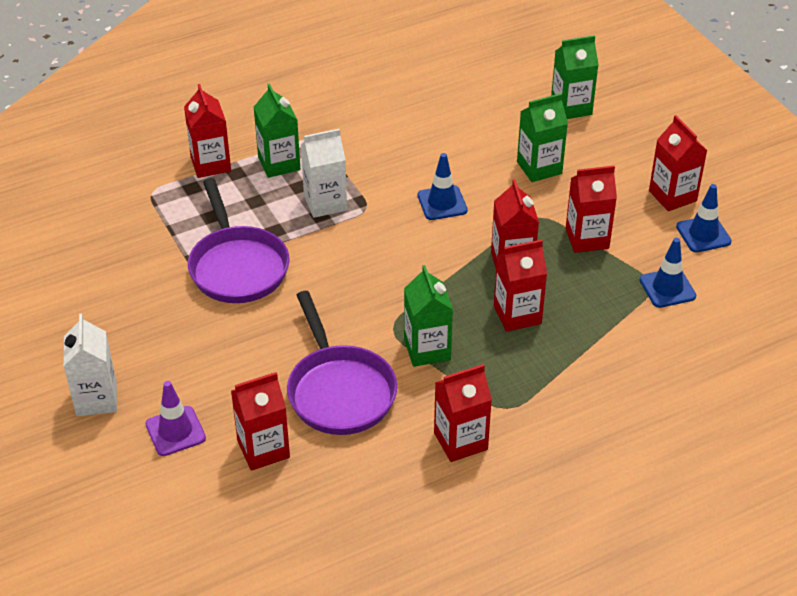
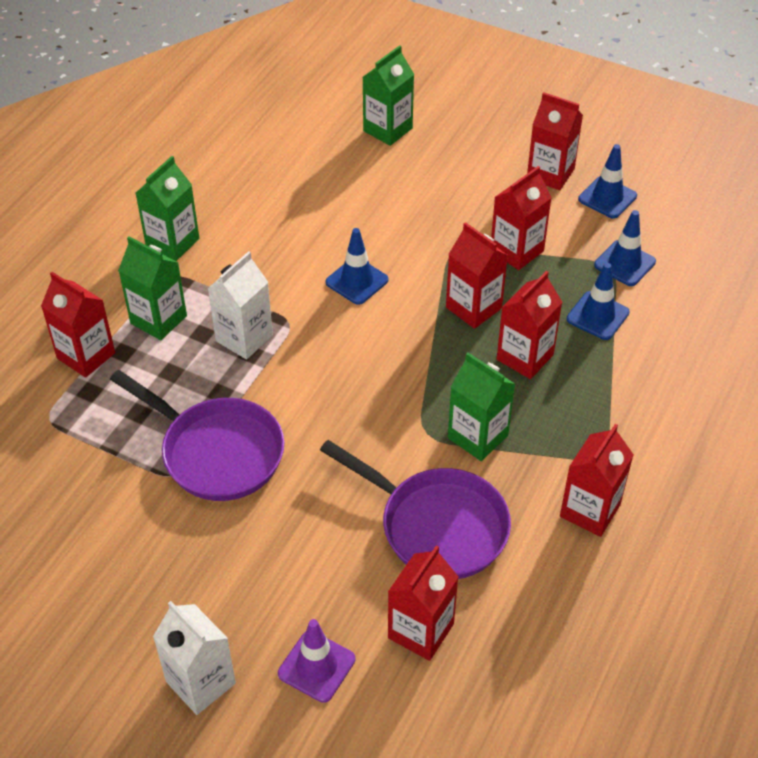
camera: 35 degrees left, 5 degrees up
(539, 168) = (413, 202): green carton -> green carton (172, 242)
(605, 314) = (597, 316): none -> blue traffic cone

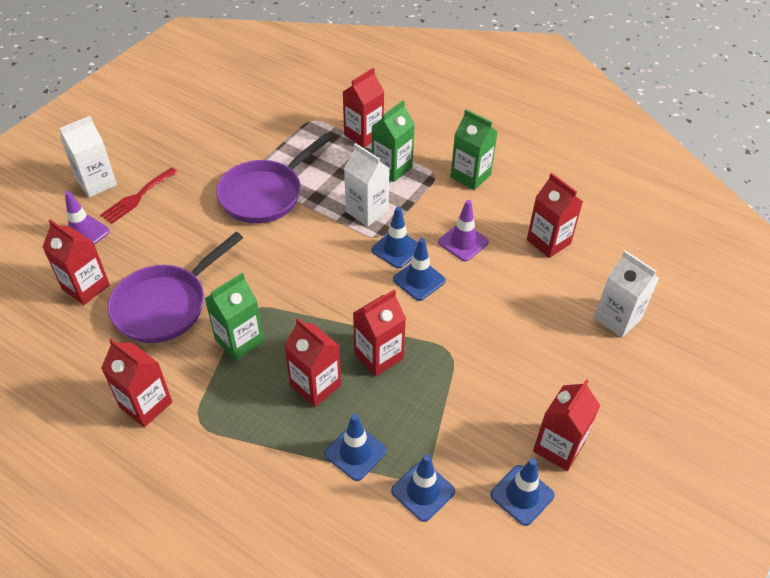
camera: 95 degrees right, 0 degrees up
(231, 614) = (137, 197): none -> red fork
(291, 246) = (463, 242): none -> purple traffic cone
(309, 304) = (396, 249): none -> blue traffic cone
(387, 129) = (617, 319): green carton -> white carton
(516, 251) = (447, 399): red carton -> red carton (548, 242)

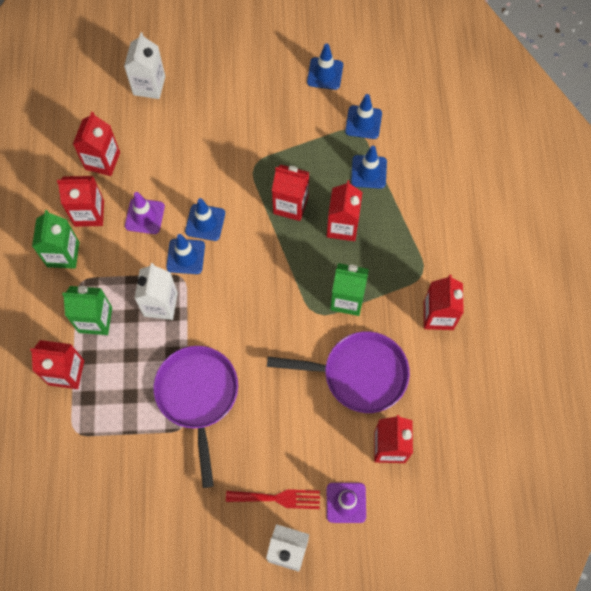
camera: 125 degrees left, 20 degrees up
(265, 194) = (198, 396): purple pan -> purple pan turned 105 degrees counterclockwise
(558, 447) = (278, 71): red carton -> red carton (89, 213)

